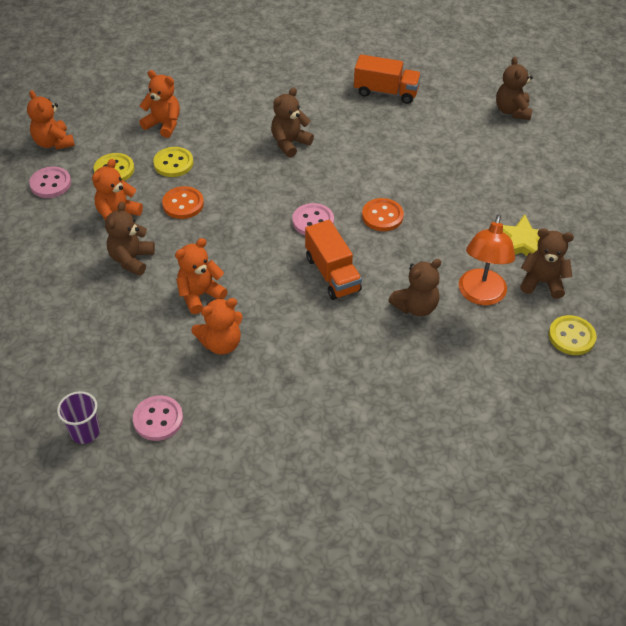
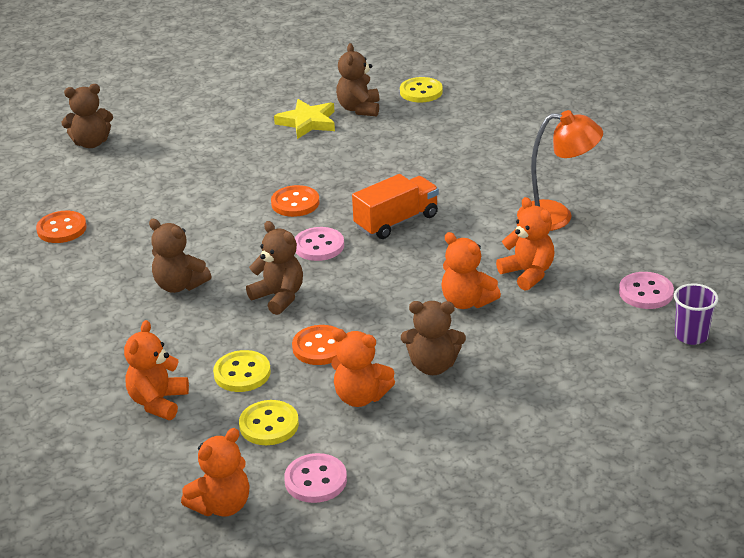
camera: 100 degrees left, 15 degrees down
(386, 92) = (62, 229): orange truck -> orange button
(415, 306) = (421, 169): brown teddy bear -> brown teddy bear (279, 297)
(480, 295) = (390, 137): orange lamp -> orange lamp (556, 216)

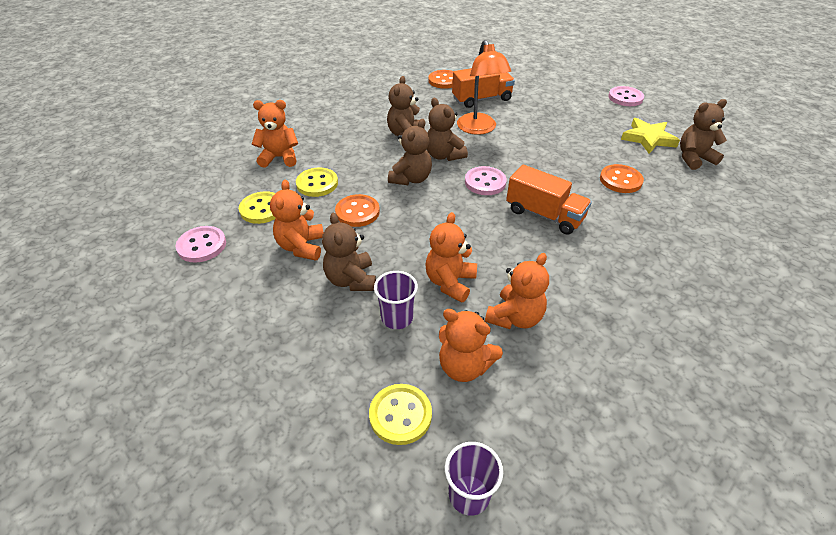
camera: 70 degrees right, 10 degrees up
(91, 143) = (543, 66): brown teddy bear -> brown teddy bear (444, 155)
(137, 209) = (481, 99): none -> orange truck
(222, 505) = (176, 209): orange teddy bear -> orange teddy bear (464, 366)
(295, 203) = (534, 158): orange button -> orange button (620, 180)
(421, 92) = (758, 185): yellow button -> yellow button (400, 415)
(500, 343) = (397, 318): none -> purple cup
(556, 216) = (627, 321): orange lamp -> orange lamp (479, 129)
(646, 292) = (533, 430): pink button -> pink button (625, 98)

